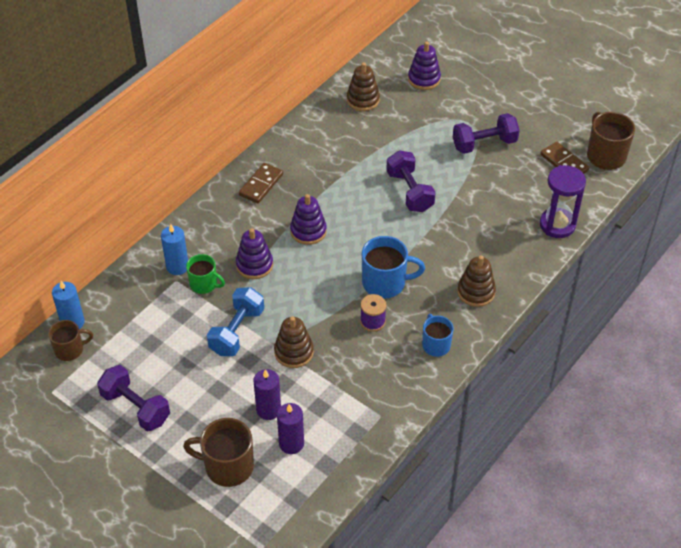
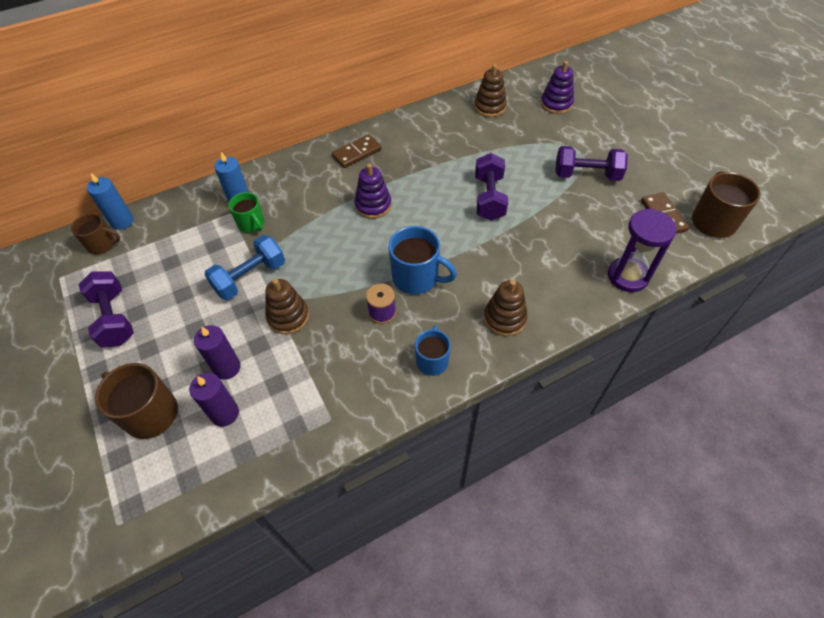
camera: 25 degrees right, 5 degrees up
(254, 265) = (306, 221): purple stacking toy -> none

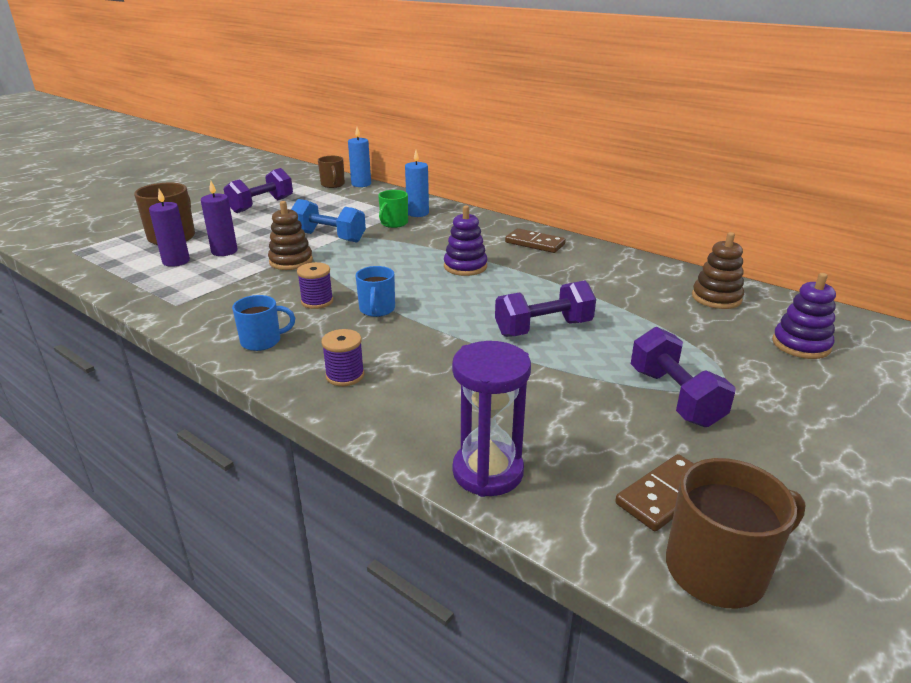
camera: 65 degrees right, 25 degrees down
(416, 278) = (377, 309): blue mug -> blue mug, size x0.64
(504, 318) = (345, 376): brown stacking toy -> purple spool

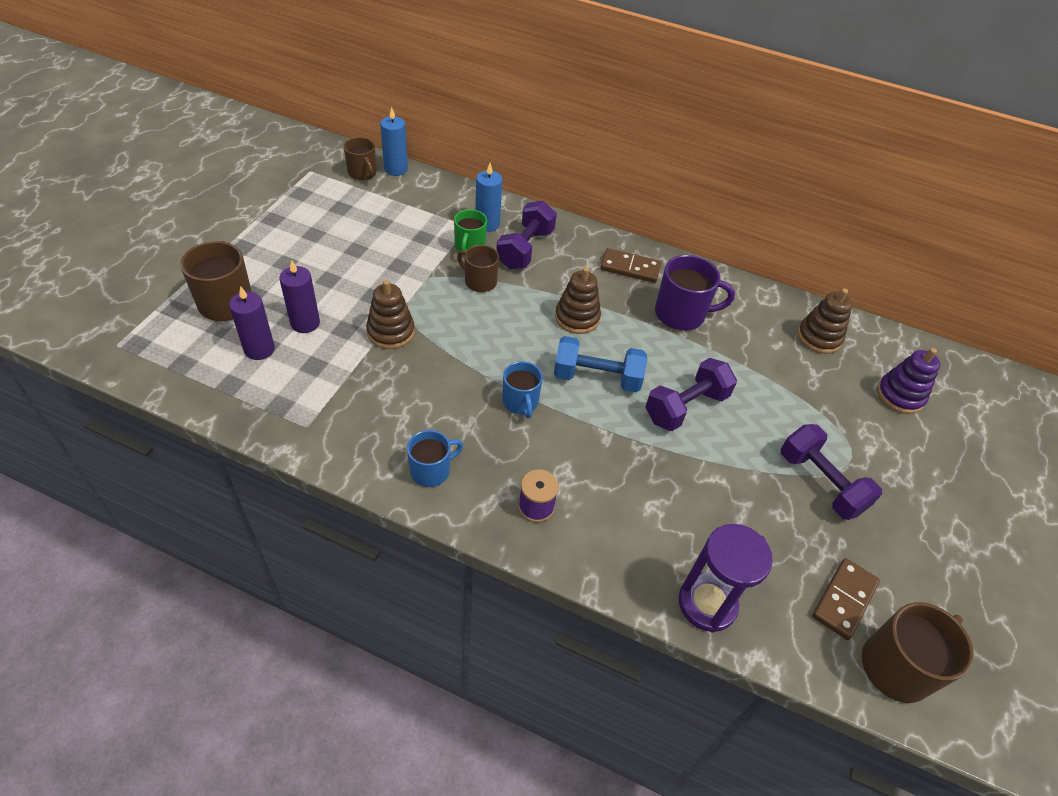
camera: 20 degrees left, 20 degrees up
(261, 205) = (298, 225): purple dumbbell -> purple dumbbell (525, 249)
(317, 301) = (454, 398): purple spool -> none
(329, 237) = (410, 281): blue dumbbell -> blue dumbbell (596, 378)
(389, 241) = (479, 281): none -> brown mug
(465, 266) = (577, 318): purple stacking toy -> brown stacking toy
(571, 272) = (681, 314): none -> purple mug

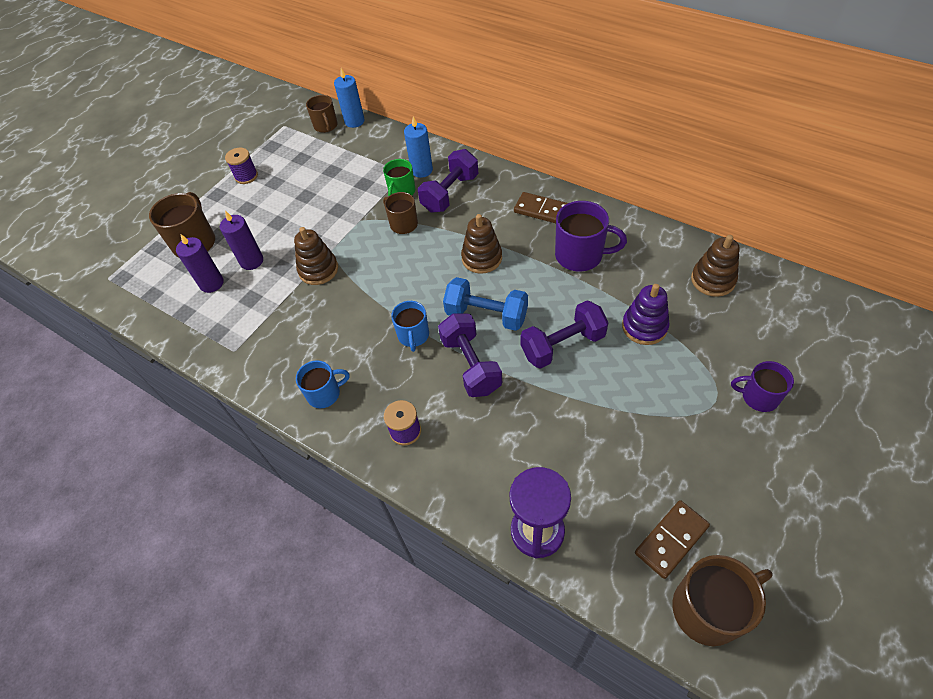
camera: 20 degrees right, 5 degrees up
(276, 227) = (246, 176): none -> purple spool
(820, 483) = (677, 425): purple dumbbell -> purple dumbbell (471, 365)
(891, 451) = (758, 397): none -> purple mug
(900, 395) = (783, 341): purple stacking toy -> purple stacking toy (644, 327)

